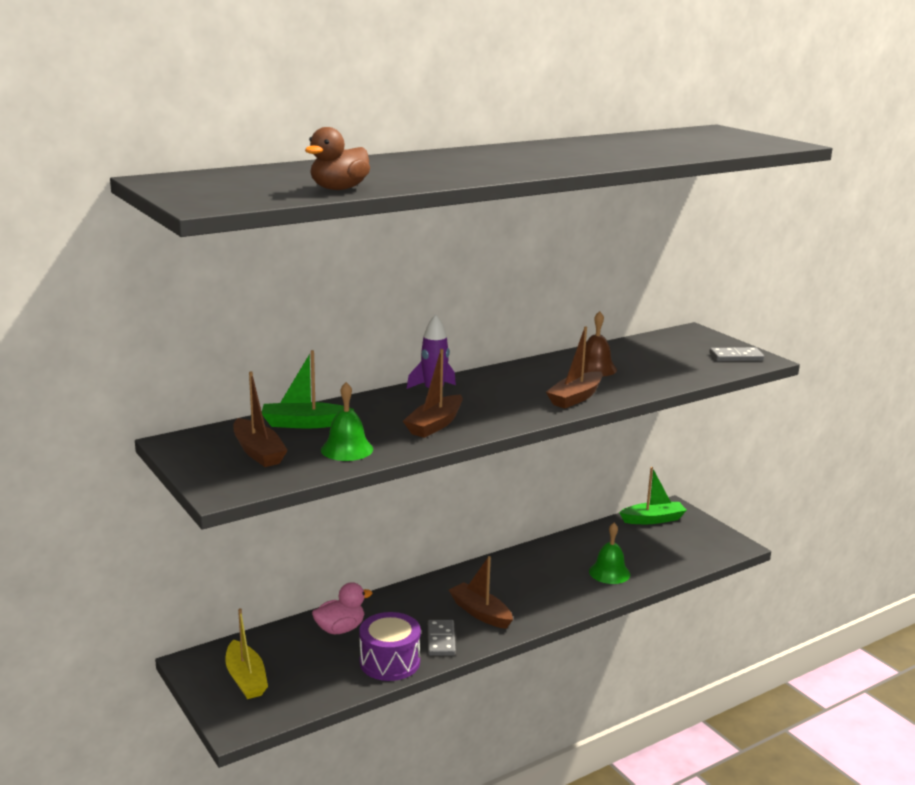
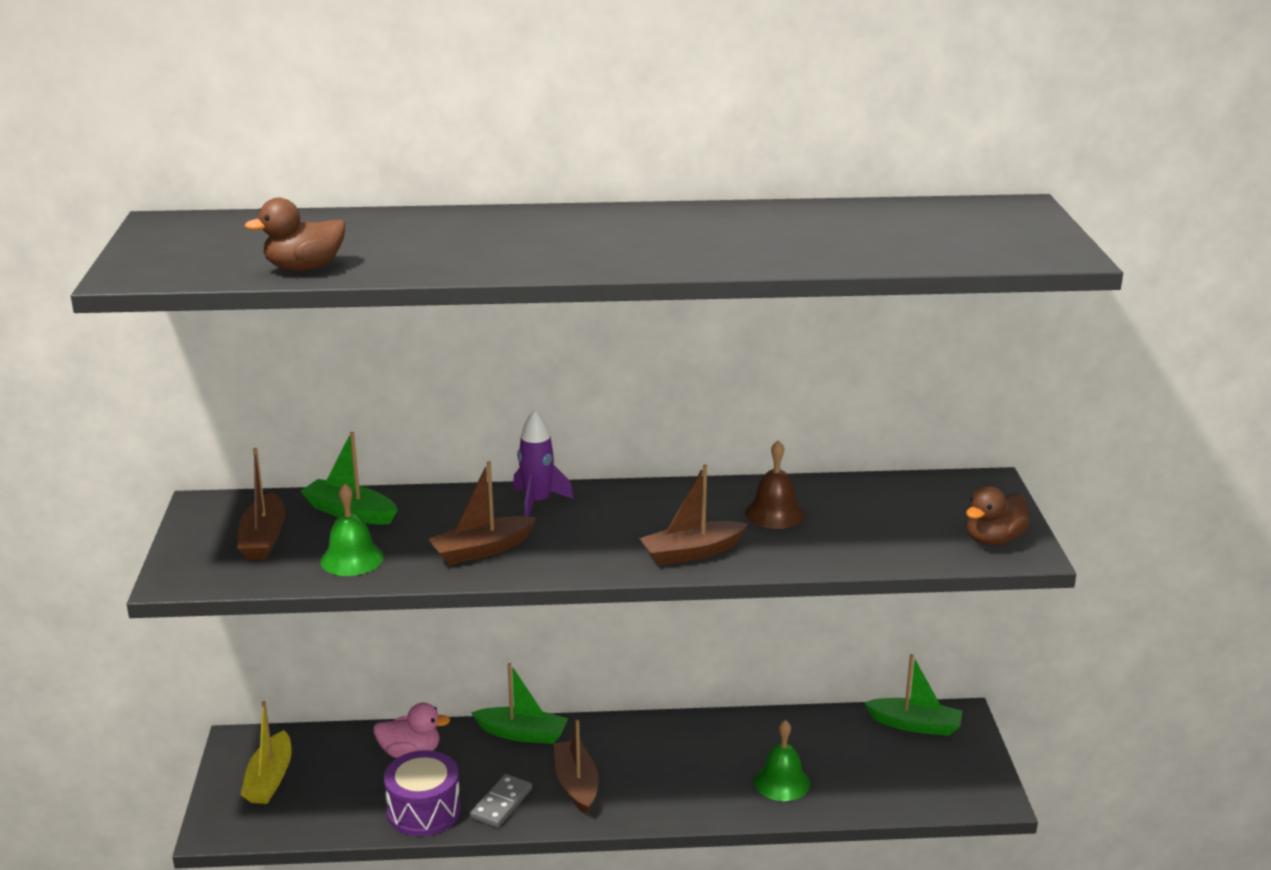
camera: 30 degrees right, 5 degrees up
(410, 594) = (522, 734): none -> green boat
(736, 357) = (993, 540): grey domino -> brown duck

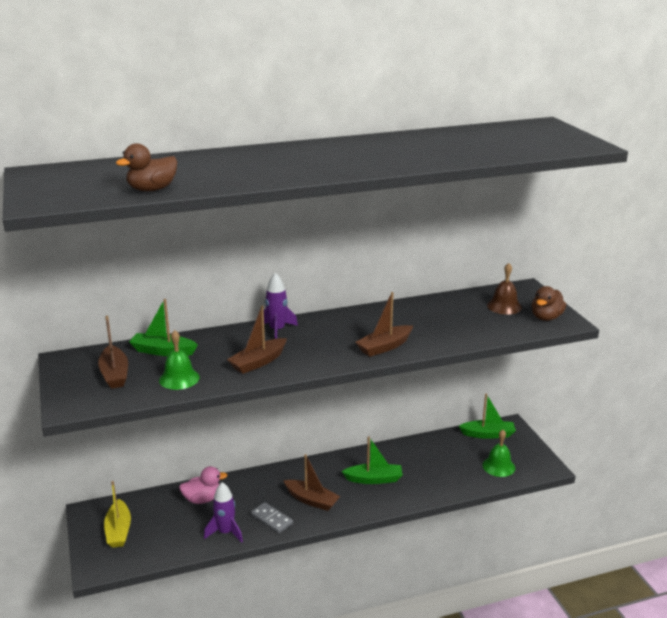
camera: 15 degrees left, 0 degrees up
(424, 811) = (225, 532): purple drum -> purple rocket
(501, 803) = (271, 519): grey domino -> grey domino turned 60 degrees counterclockwise
(522, 734) = (267, 476): green boat -> green boat (374, 479)
(576, 784) = (312, 500): brown boat -> brown boat turned 150 degrees clockwise
(774, 513) = (419, 319): brown bell -> brown bell (504, 306)
(782, 782) = (429, 478): green bell -> green bell (498, 466)

